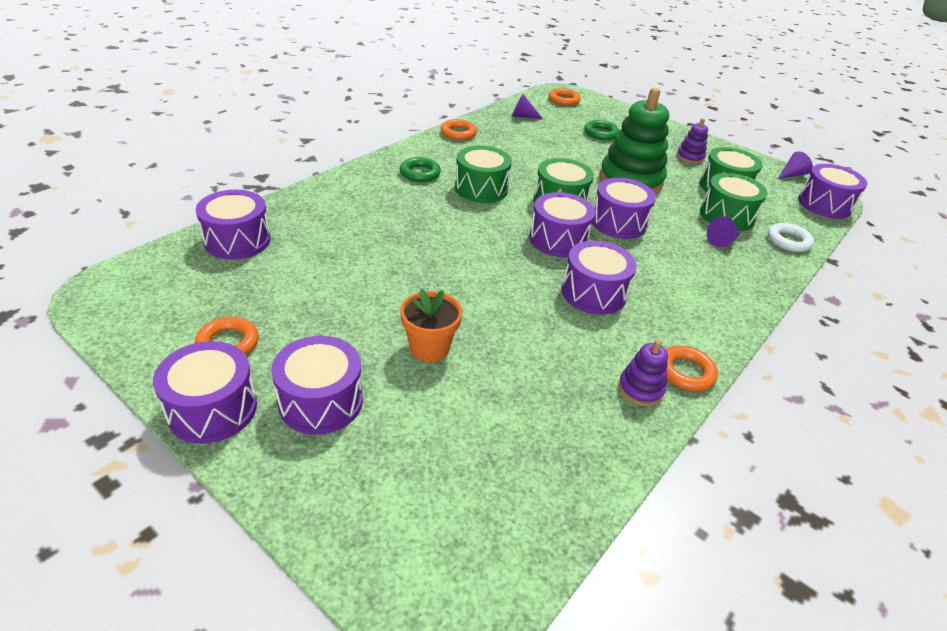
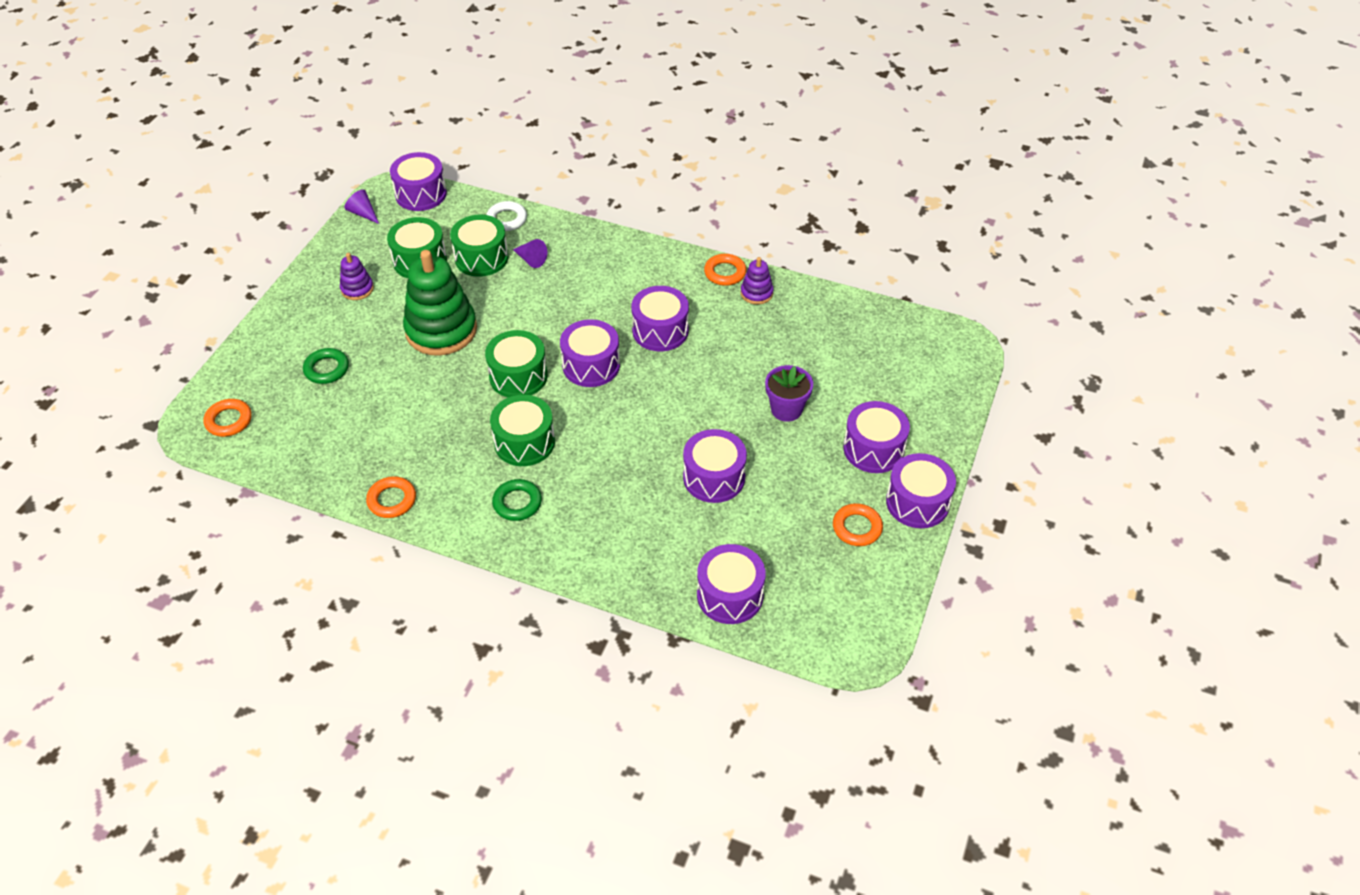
camera: 105 degrees left, 10 degrees up
(429, 348) = (786, 409): orange flower pot -> purple flower pot
(523, 116) = (306, 450): purple cone -> none
(618, 223) = (536, 329): purple drum -> purple drum (714, 478)

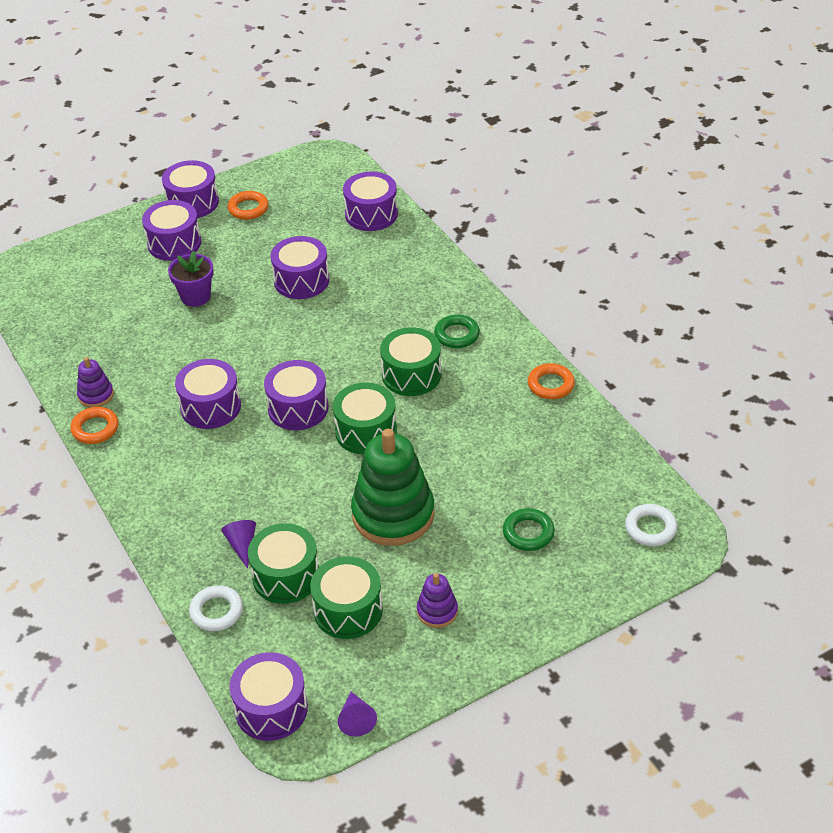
camera: 140 degrees left, 5 degrees down
(229, 420) = (650, 528): orange ring -> white ring

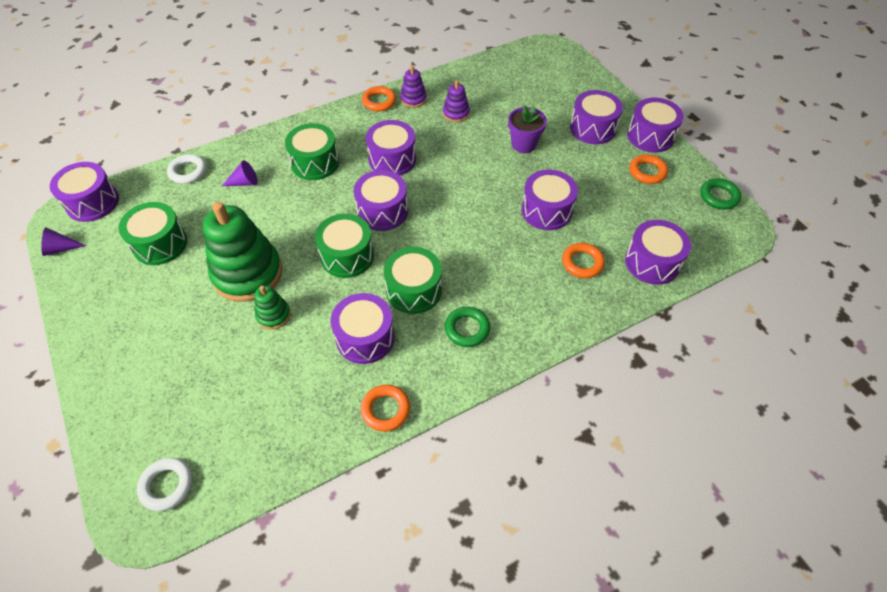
camera: 90 degrees right, 10 degrees up
(286, 576) = (206, 207): green drum -> green drum (315, 163)
(372, 258) = (582, 263): none -> orange ring
(437, 611) = (136, 300): purple stacking toy -> purple stacking toy (456, 113)
(450, 482) = (273, 315): none -> green stacking toy
(473, 406) = (365, 338): none -> purple drum
(528, 533) = (196, 373): green ring -> green ring (719, 196)

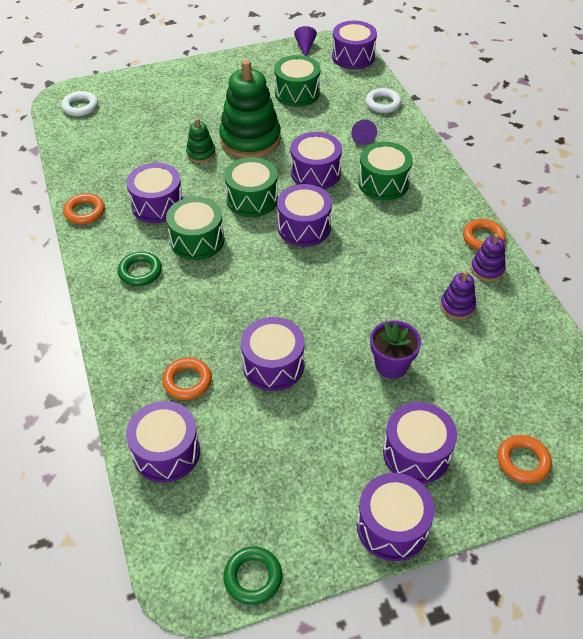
camera: 100 degrees right, 5 degrees down
(392, 159) = (380, 241): purple drum -> purple drum (315, 173)
(647, 172) = (318, 497): orange ring -> orange ring (523, 461)

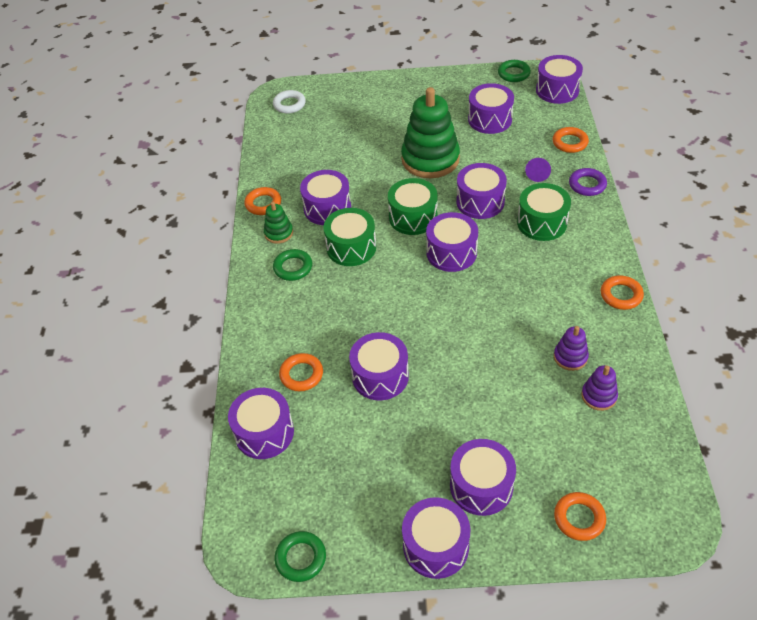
camera: 20 degrees right, 0 degrees up
(201, 154) = (381, 166): green stacking toy -> green stacking toy (279, 233)
(297, 93) = (490, 119): green drum -> purple drum
(305, 47) = (513, 74): purple cone -> green ring
(383, 103) = (570, 142): white ring -> orange ring
(391, 365) = (487, 400): purple flower pot -> none
(413, 140) = (587, 185): none -> purple ring
(487, 269) = (613, 327): purple stacking toy -> purple stacking toy (599, 396)

